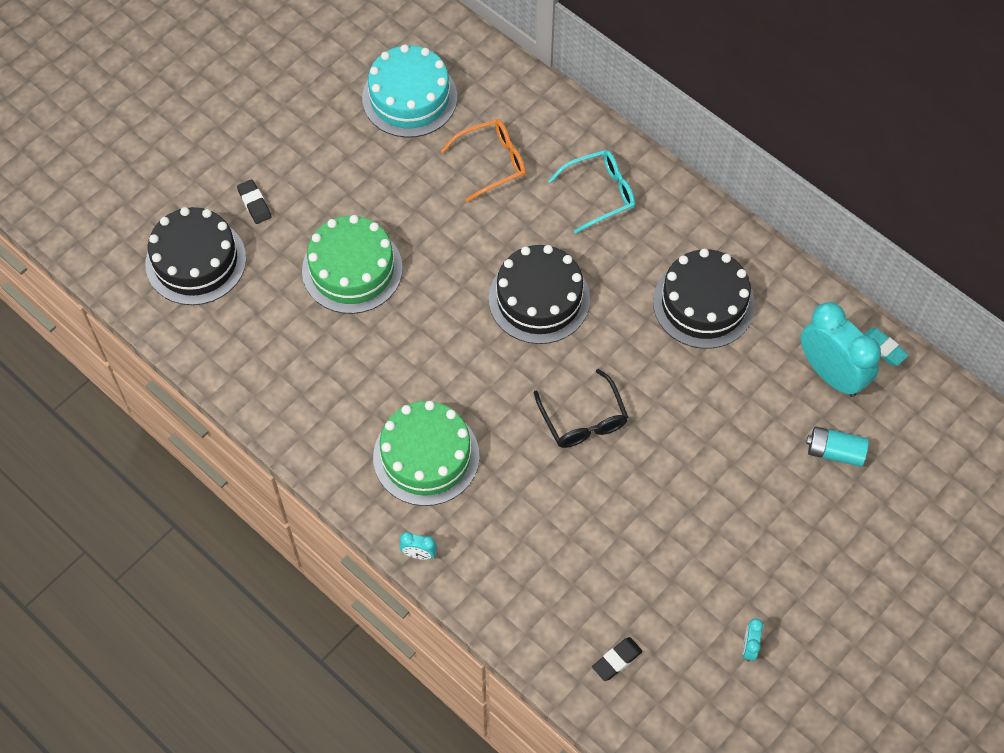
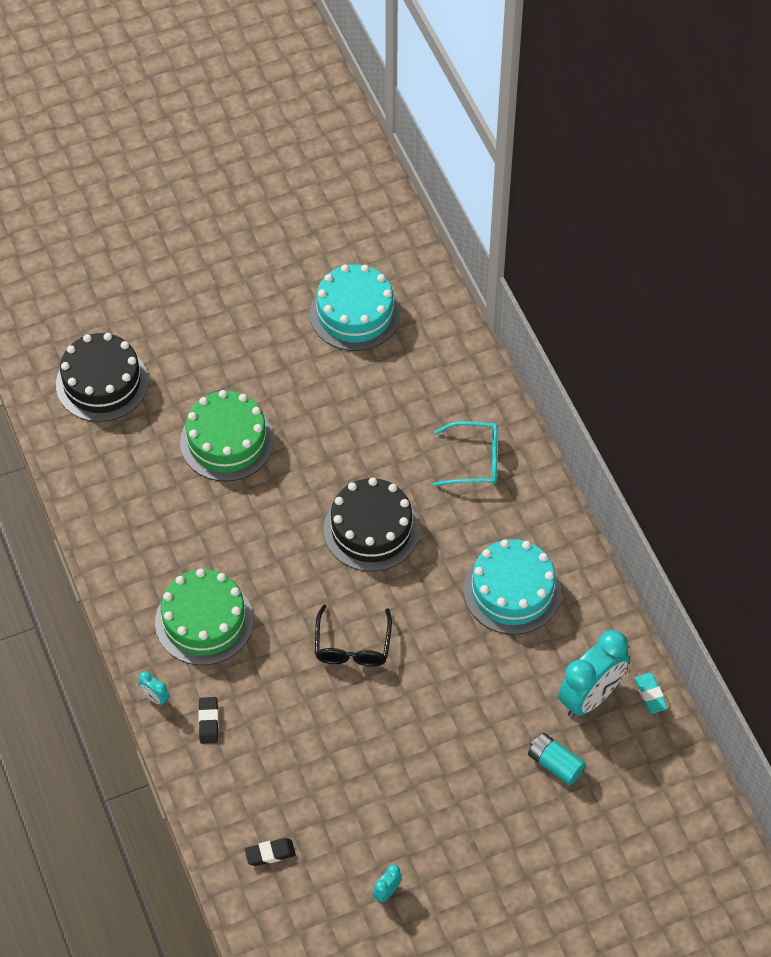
camera: 25 degrees right, 5 degrees down
(254, 204) = (175, 353): black eraser -> black eraser (208, 722)
(491, 163) = (394, 397): orange glasses -> none
(703, 303) = (512, 591): black cake -> turquoise cake
(831, 374) = (590, 697): turquoise clock -> turquoise clock turned 60 degrees clockwise

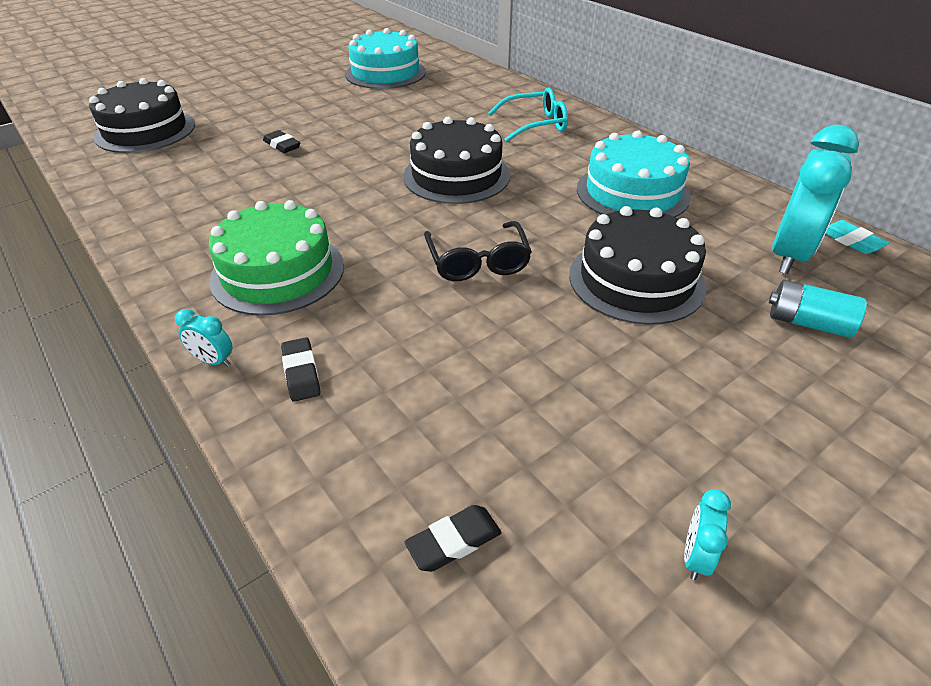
camera: 15 degrees left, 15 degrees down
(227, 441) = (282, 145): green cake -> black eraser
(460, 694) = (636, 280): none -> black cake

